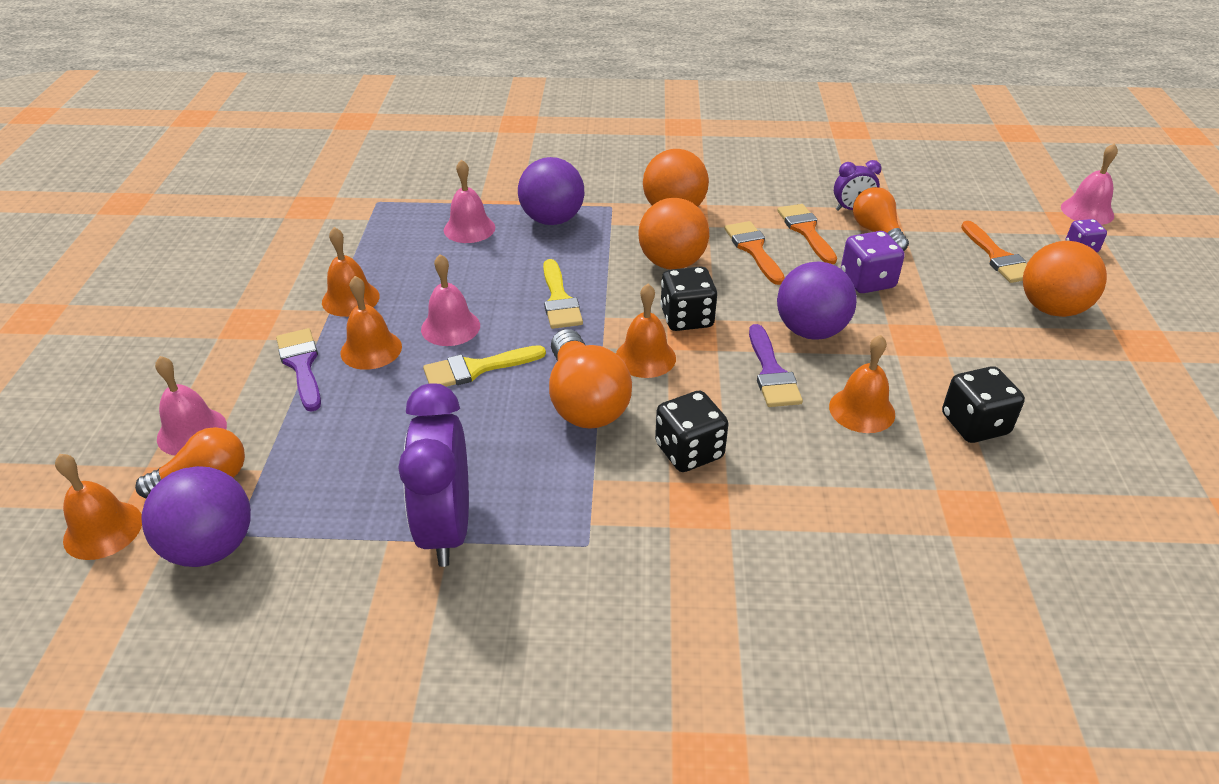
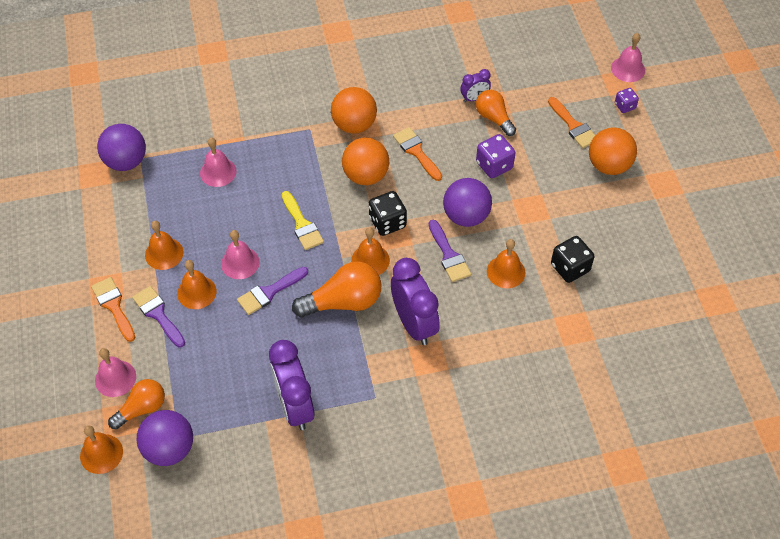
camera: 15 degrees left, 15 degrees up
(476, 369) = (269, 292): yellow brush -> purple brush
(552, 220) = (273, 151): purple ball -> purple ball (126, 162)
(585, 401) = (343, 302): orange light bulb -> orange light bulb turned 75 degrees counterclockwise
(689, 451) = (414, 324): black dice -> purple clock
(806, 231) = (447, 126): orange brush -> orange brush (113, 306)

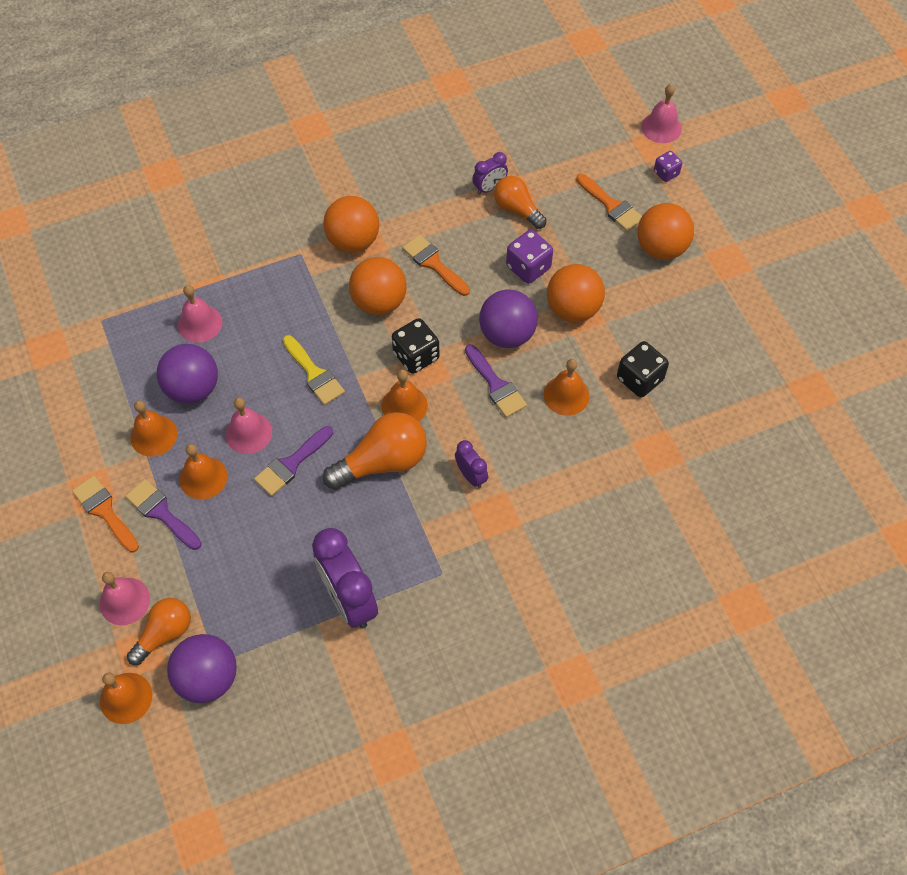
camera: 10 degrees left, 5 degrees up
(126, 162) = (84, 327): purple ball -> purple ball (193, 388)
(414, 324) = (471, 476): purple clock -> purple clock, size x0.50
(525, 204) = (573, 309): none -> orange ball

